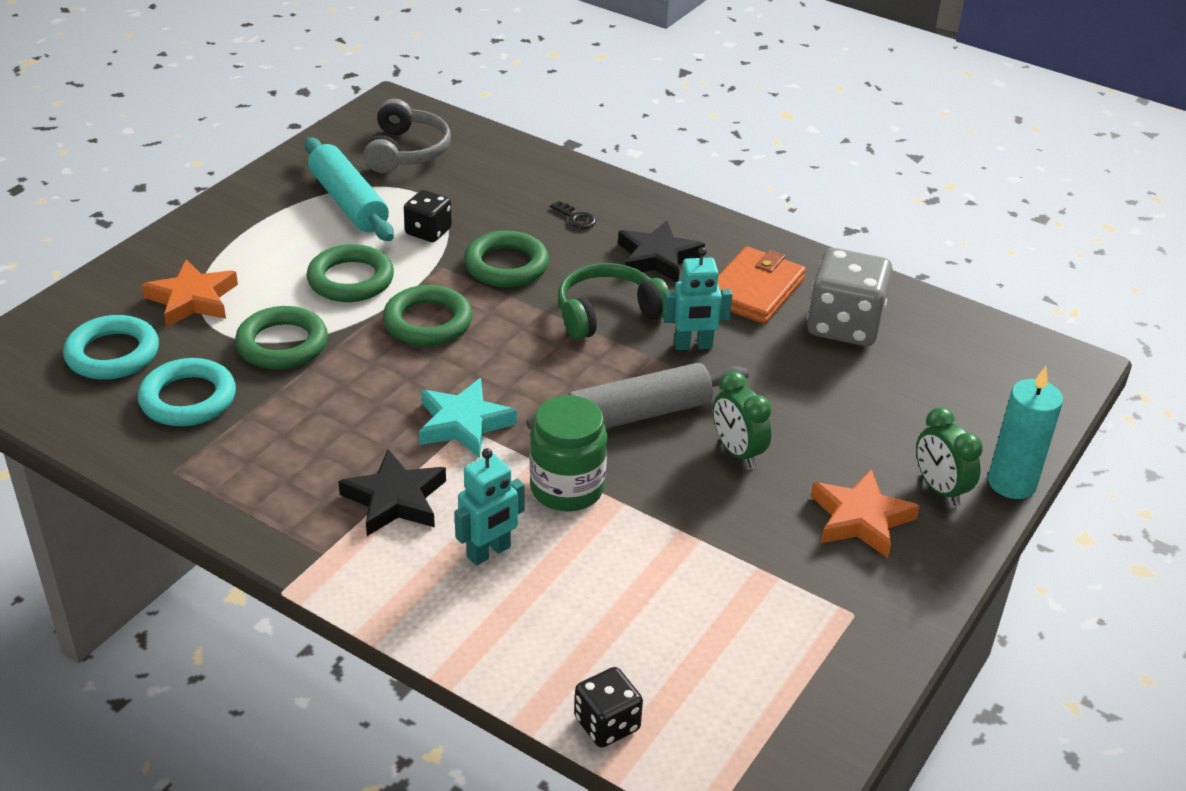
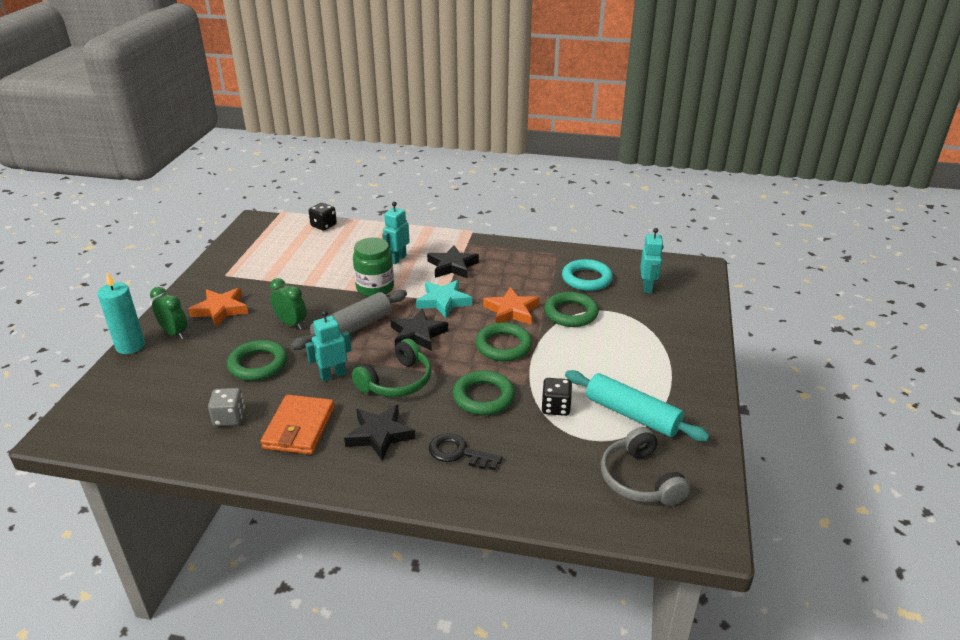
camera: 160 degrees right, 5 degrees down
(112, 354) = (647, 287): turquoise ring -> turquoise robot
(192, 299) = (645, 323): orange star -> orange star (511, 311)
(351, 280) = (572, 359): green ring -> green ring (258, 364)
(541, 375) = (417, 334): none -> black star
(576, 218) = (458, 453): black key -> black key, size x1.68
(844, 325) = (229, 418): grey dice -> grey dice, size x0.56

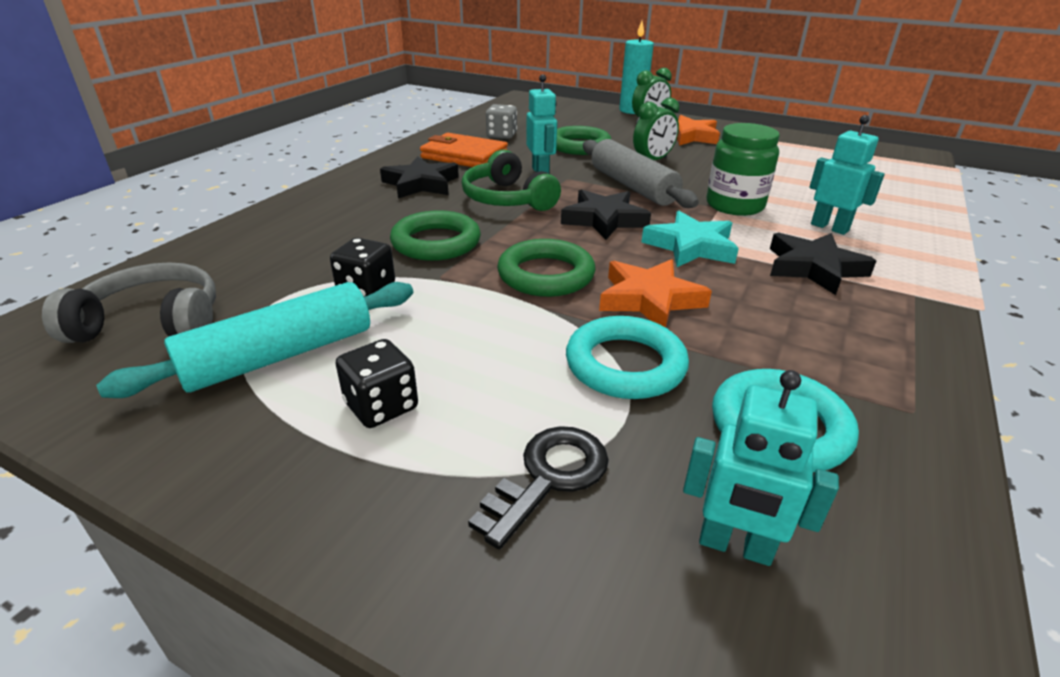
camera: 105 degrees right, 0 degrees up
(323, 225) = (925, 188): black dice -> black dice (381, 406)
(458, 453) = (351, 215): black key -> black key (549, 477)
(571, 313) = (625, 364): green ring -> turquoise ring

